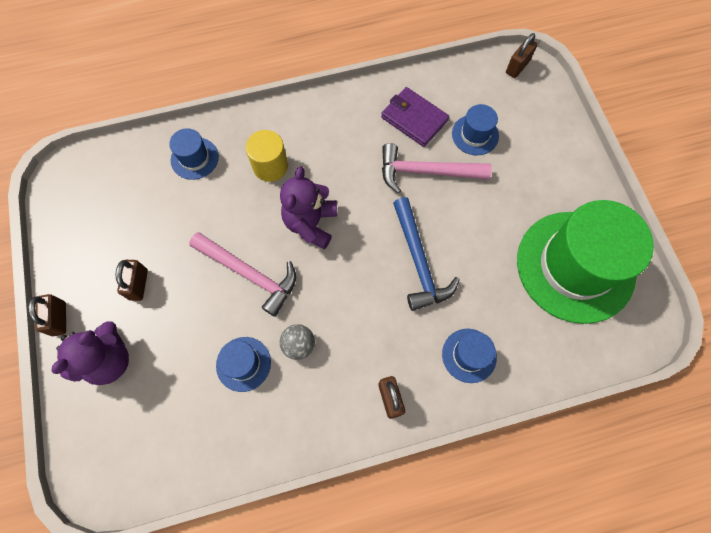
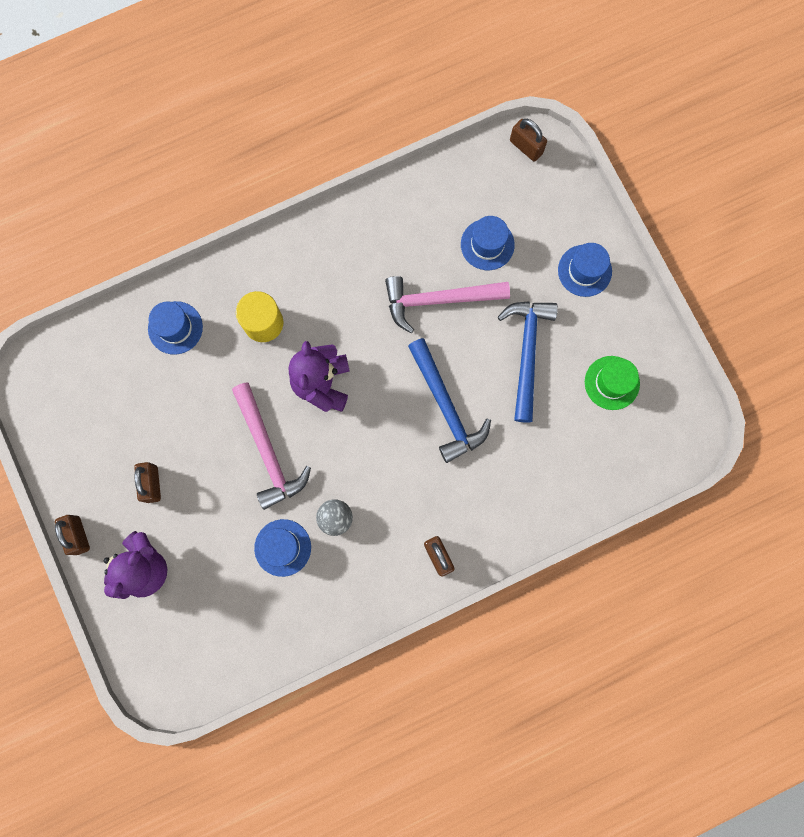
camera: 10 degrees left, 10 degrees up
(249, 274) = (268, 452): pink hammer -> pink hammer turned 45 degrees clockwise
(414, 119) = (415, 235): purple wallet -> none
(469, 355) = (511, 498): blue hat -> blue hat (584, 270)
(499, 228) = (527, 353): none -> blue hammer
(517, 67) = (526, 147): brown padlock -> brown padlock turned 75 degrees counterclockwise
(575, 266) = (612, 383): green hat -> green hat, size x0.44

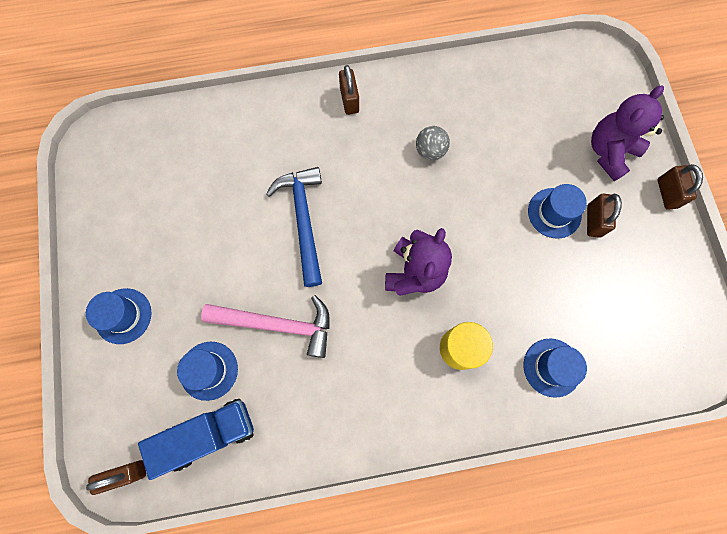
camera: 165 degrees left, 5 degrees down
(268, 452) = (479, 222): pink hammer -> none
(282, 547) = (482, 139): blue hat -> blue hat (554, 213)
(468, 194) = (208, 434): none -> blue truck
(526, 147) = (126, 473): brown padlock -> brown padlock turned 75 degrees counterclockwise
(527, 353) = (210, 250): blue hammer -> none
(612, 383) = (144, 202): green hat -> none

